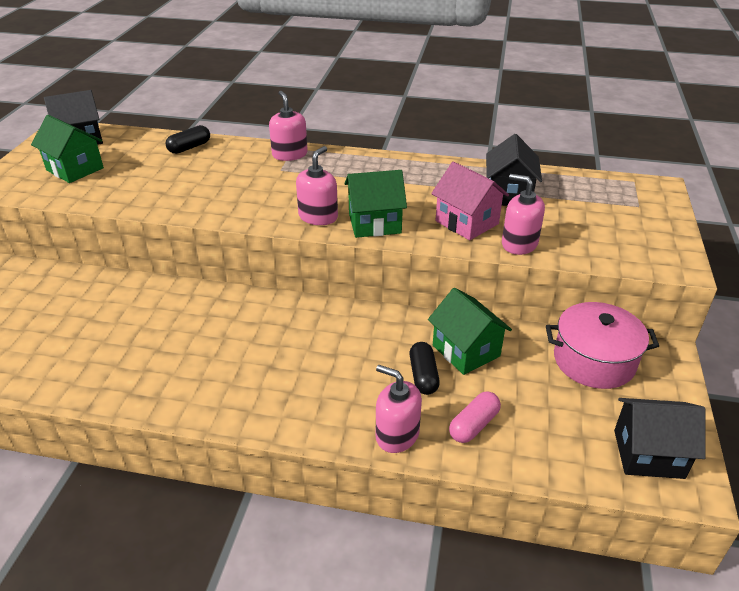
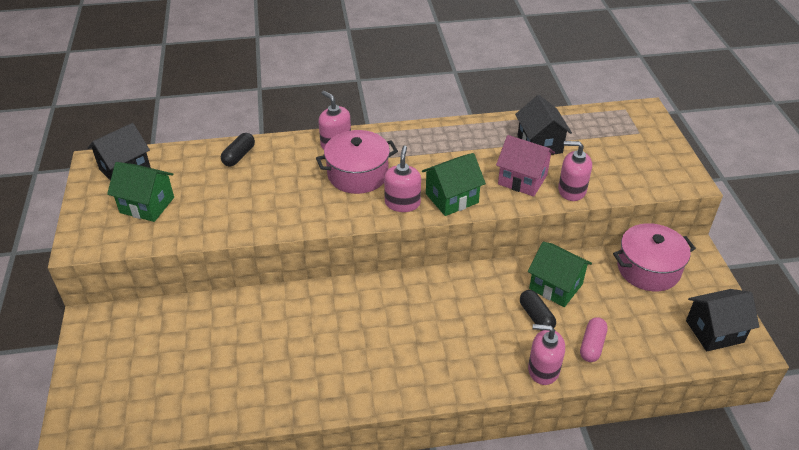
camera: 20 degrees left, 5 degrees up
(291, 183) = (358, 174): none -> pink pot

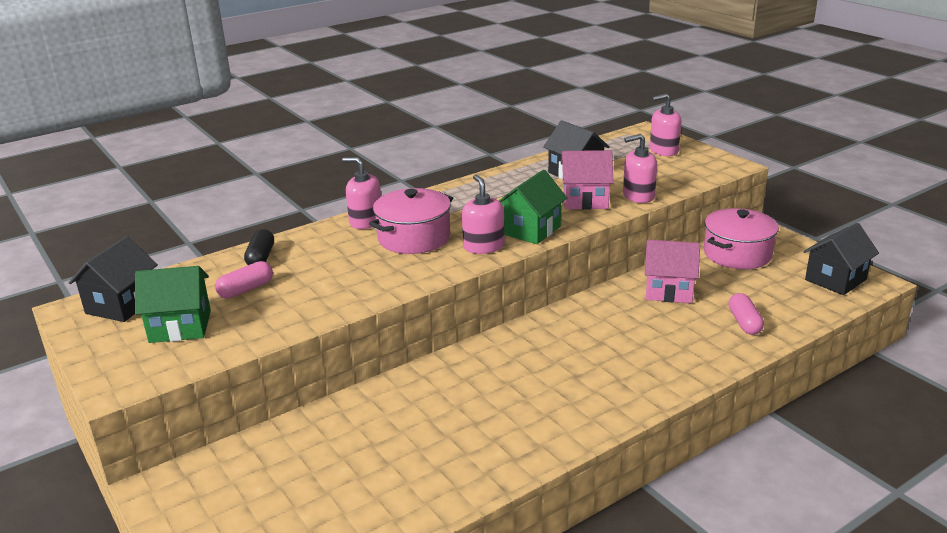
camera: 25 degrees left, 15 degrees down
(209, 185) = (246, 289): none -> pink capsule
(536, 316) = (673, 318): black capsule -> none
(543, 369) = (719, 355): pink soap dispenser -> pink soap dispenser (663, 150)
(556, 286) = (669, 290): green house -> pink house

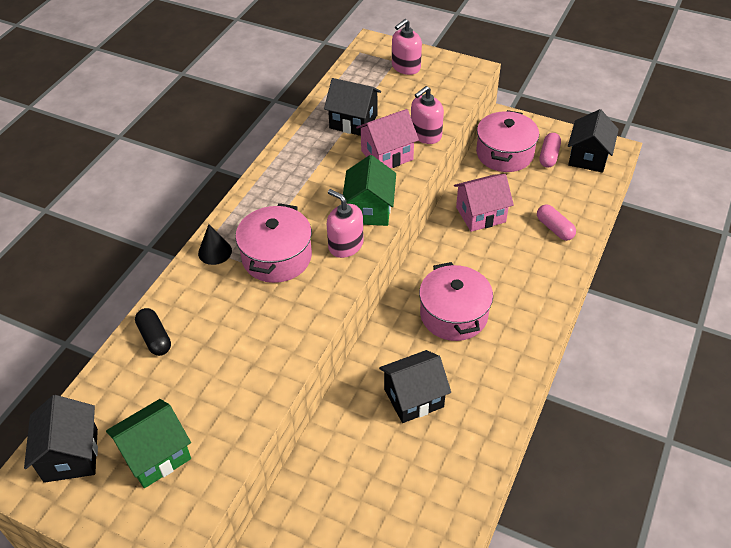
camera: 30 degrees left, 20 degrees up
(246, 289) = (177, 384): pink capsule -> pink capsule (549, 156)
(366, 221) = (215, 252): pink soap dispenser -> black cone
(469, 401) = (413, 398): none -> black house
(569, 354) = (454, 314): none -> pink pot

